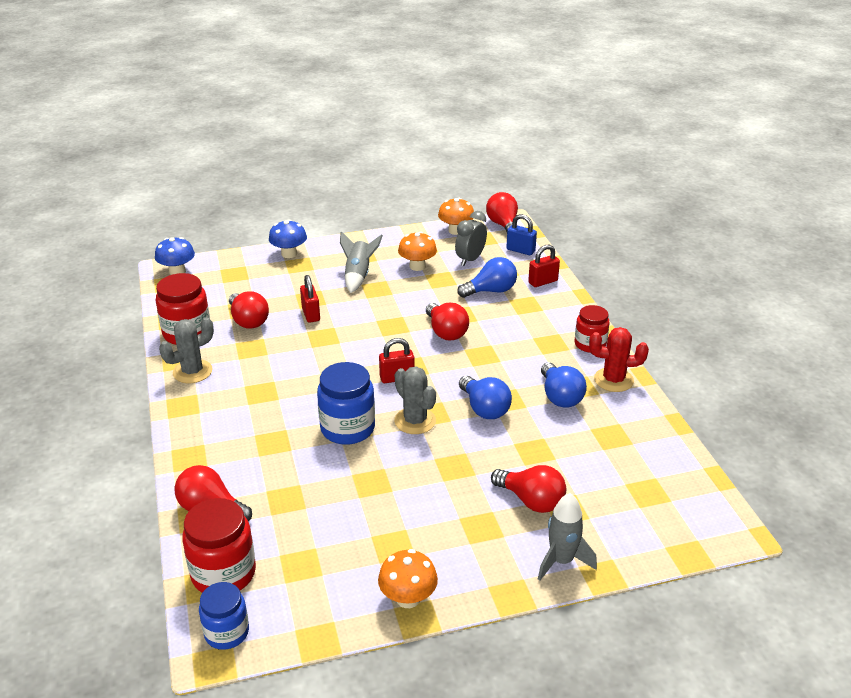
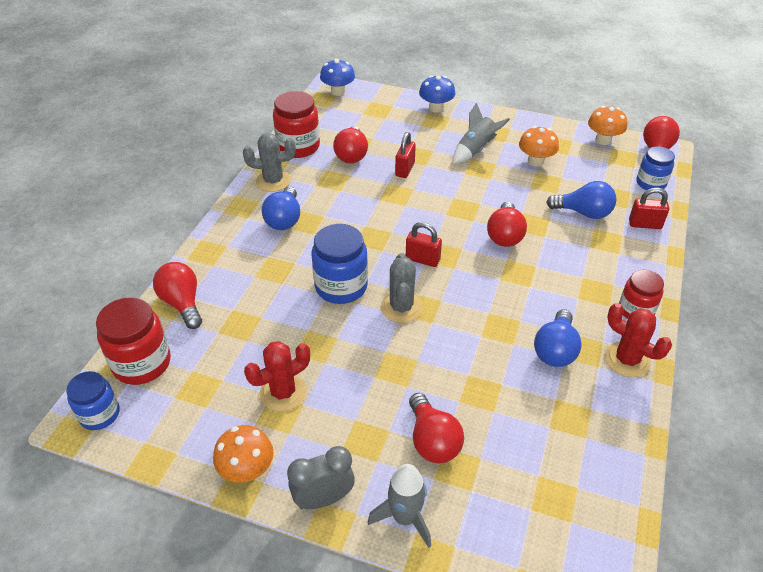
camera: 35 degrees right, 10 degrees up
(379, 529) = (283, 392): none -> red cactus
(470, 260) = (591, 174): grey clock -> grey clock (323, 499)
(484, 409) = (472, 326): blue light bulb -> blue light bulb (284, 219)
(520, 250) = (650, 183): blue padlock -> blue jar

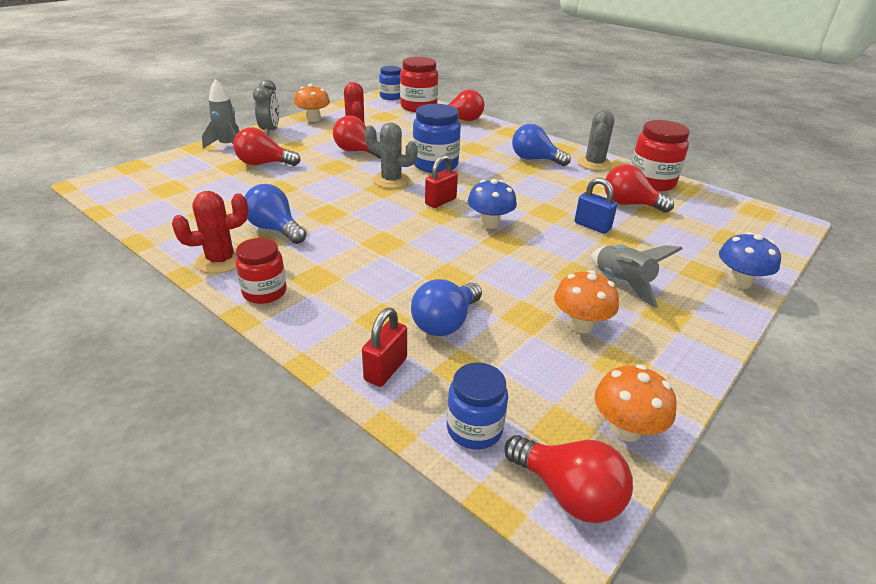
camera: 110 degrees right, 10 degrees down
(338, 91) = (777, 223): blue mushroom -> blue mushroom (489, 223)
(405, 169) = (592, 226): red padlock -> blue padlock
(504, 235) = (443, 252): red light bulb -> red light bulb (357, 151)

